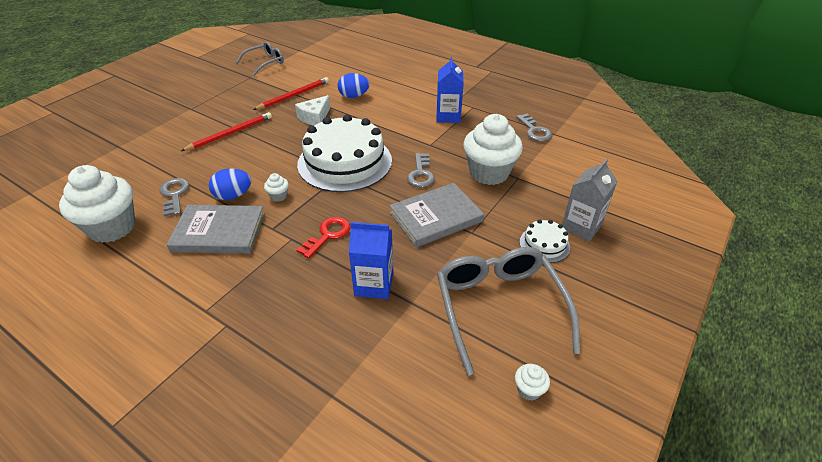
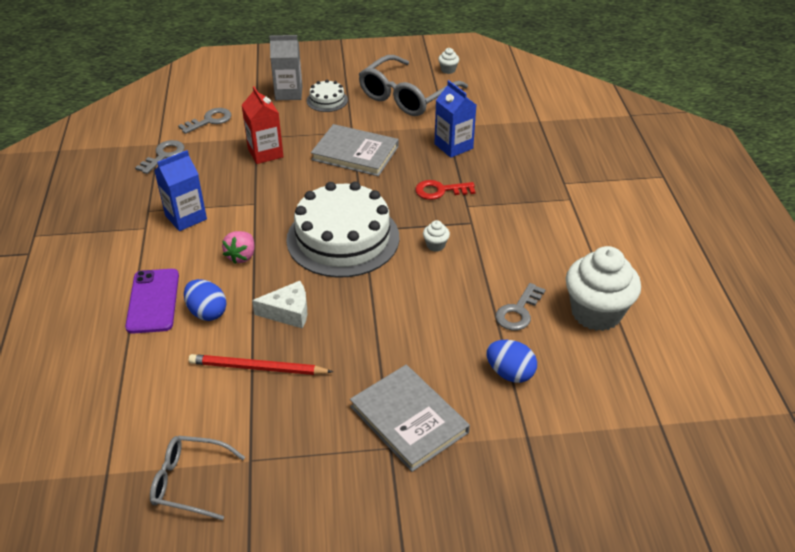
camera: 130 degrees left, 0 degrees up
(219, 232) = (513, 247): grey book -> grey book (408, 419)
(230, 134) = (394, 357): red pencil -> none
(233, 196) = (470, 273): blue egg -> blue egg (510, 373)
(383, 121) = (241, 256): none -> pink strawberry
(386, 85) = (153, 301): none -> purple phone
(421, 174) = (308, 186): grey key -> grey key (209, 120)
(489, 173) = (265, 153): white cupcake -> red carton

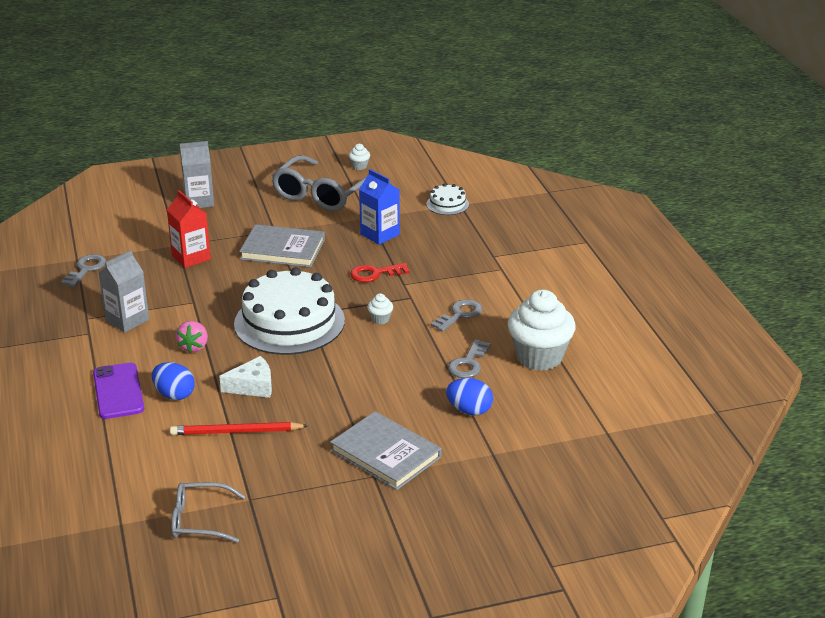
camera: 10 degrees left, 10 degrees down
(186, 217) = (127, 320): blue carton -> grey carton
(209, 120) = (124, 234): grey key -> grey key (460, 315)
(327, 100) = (241, 205): white cake -> white cake (447, 204)

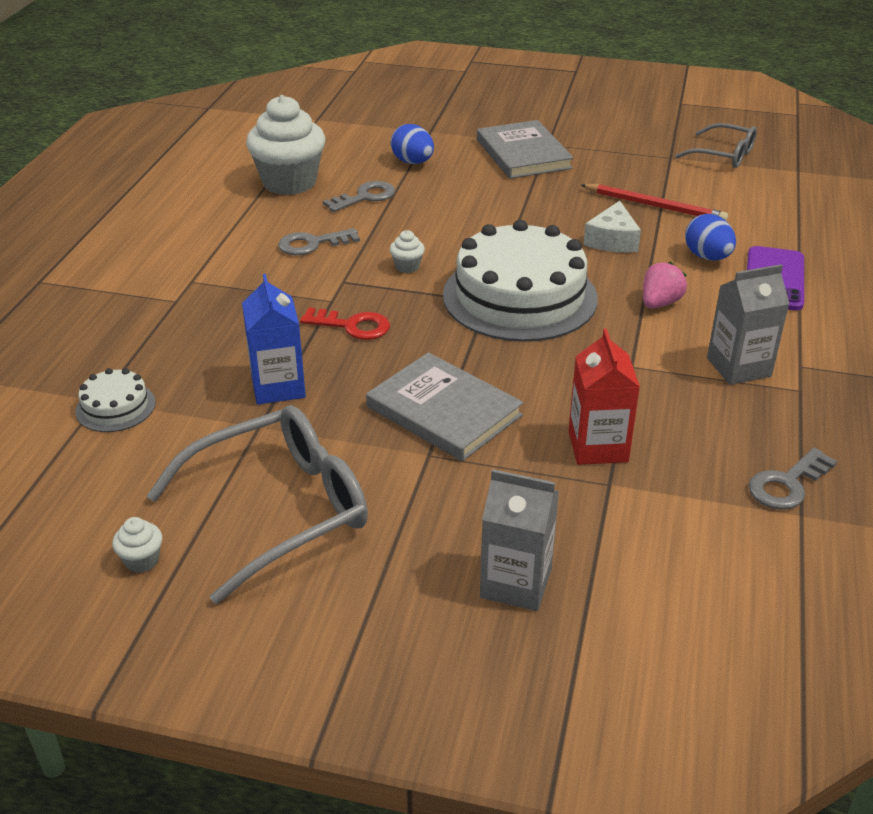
camera: 150 degrees left, 5 degrees up
(253, 386) = (612, 240): white cheese -> white cheese turned 90 degrees counterclockwise

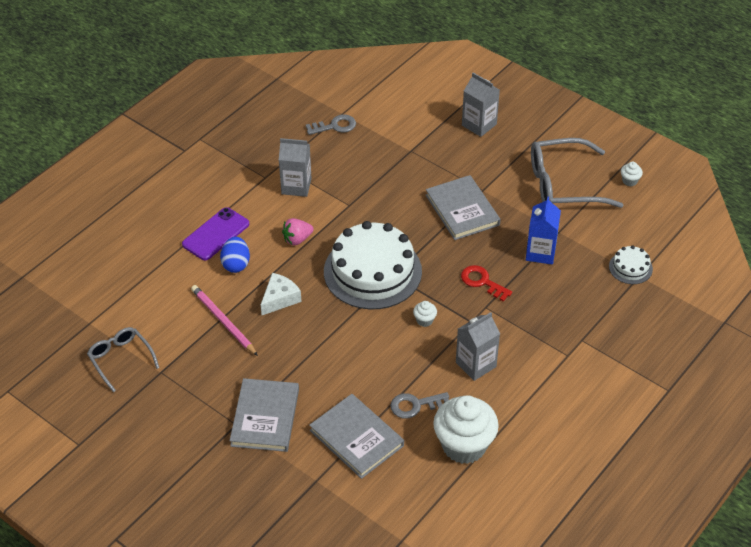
camera: 155 degrees left, 10 degrees up
(312, 244) = (476, 364): grey key -> grey carton
(413, 162) = (356, 438): blue egg -> grey book
(598, 446) = (402, 168): red carton -> none
(654, 206) = (223, 321): red pencil -> pink pencil

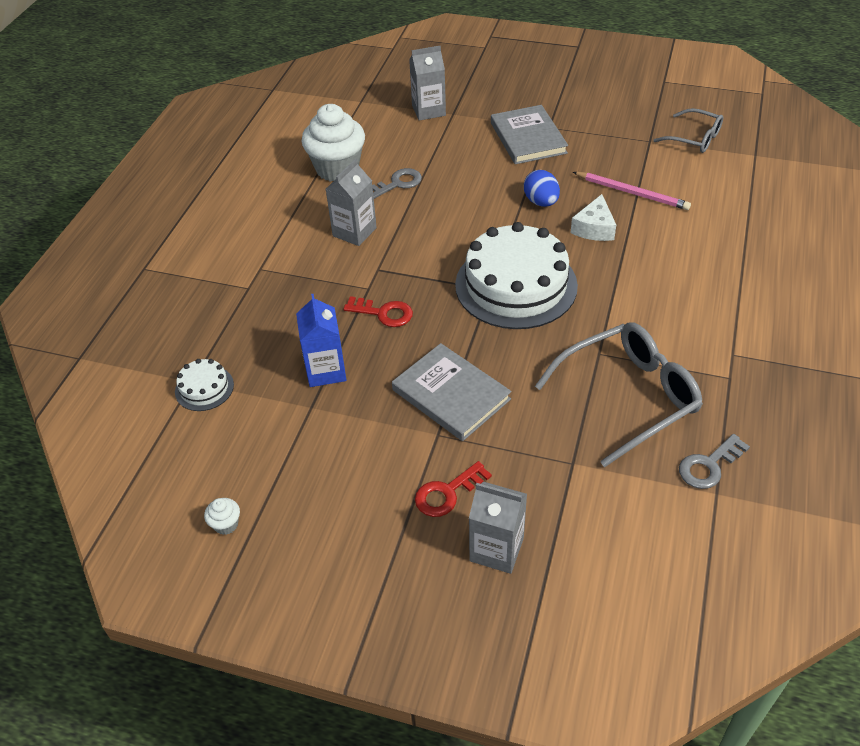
camera: 160 degrees right, 0 degrees up
(216, 234) = (722, 268): purple phone -> none
(236, 264) = (670, 245): blue egg -> blue egg (541, 202)
(296, 186) = (683, 355): grey carton -> grey carton (428, 110)
(297, 239) = (627, 292): pink strawberry -> none
(356, 438) = (437, 147): grey book -> none
(424, 320) = (428, 255): white cupcake -> none
(492, 158) = (447, 493): none -> red key
(564, 185) = (324, 483): grey glasses -> grey glasses (627, 397)

